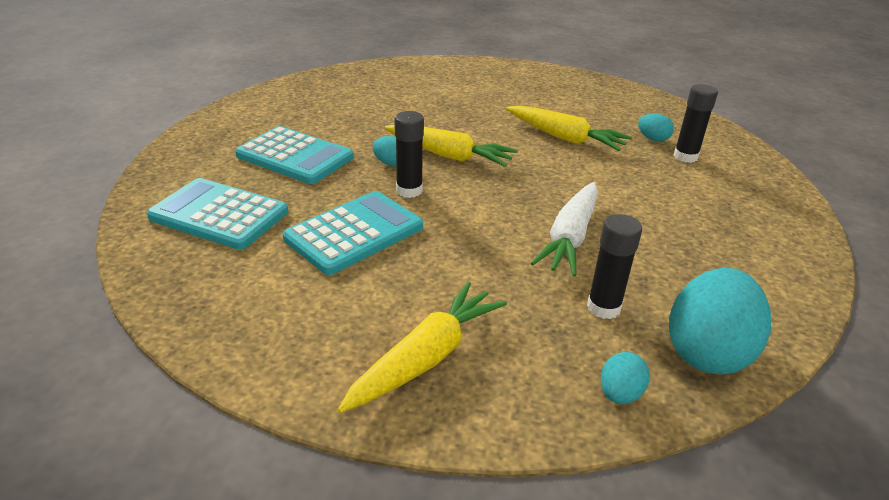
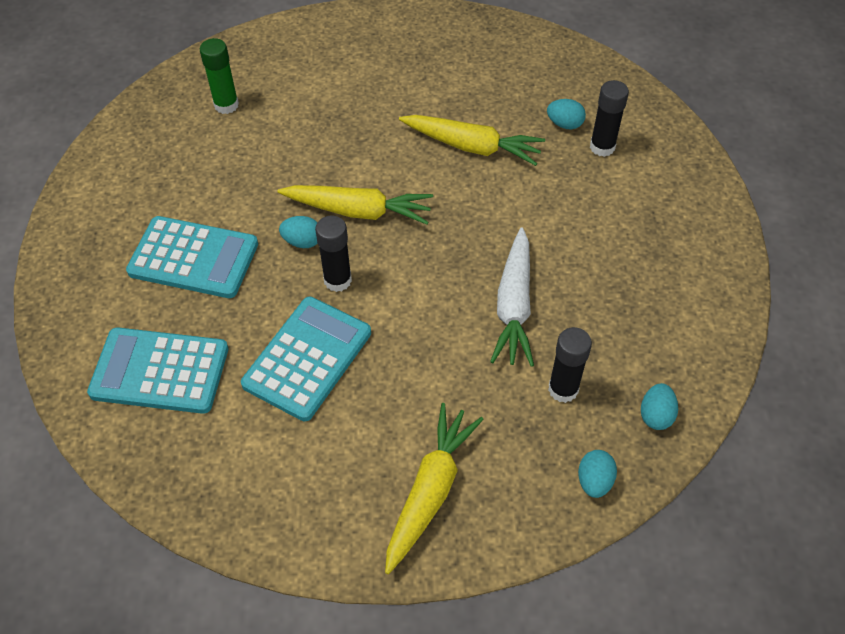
camera: 15 degrees left, 20 degrees up
(373, 87) = (226, 105): none -> green glue stick
(707, 352) = (656, 415): turquoise egg -> turquoise egg, size x0.47

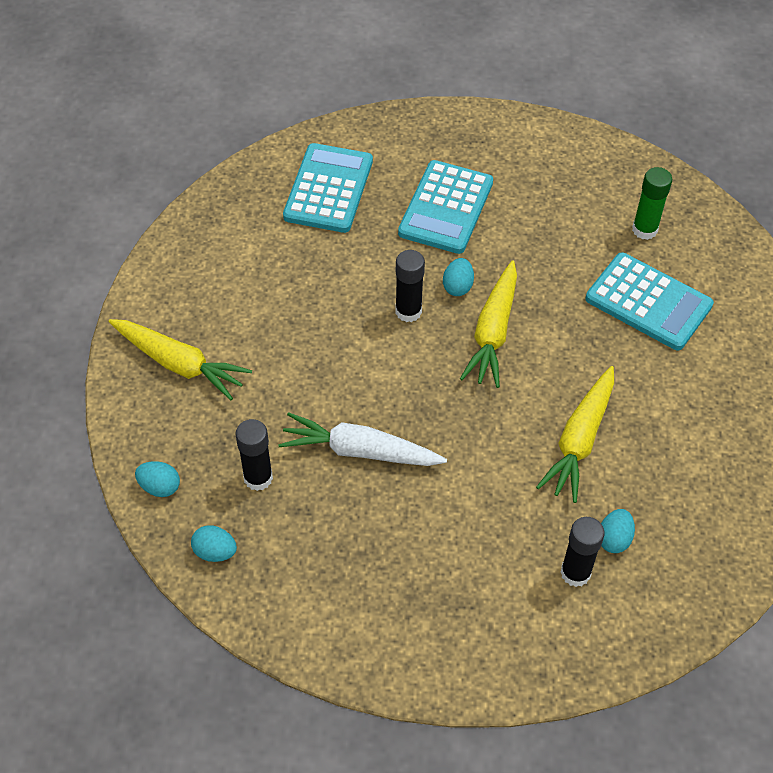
camera: 95 degrees right, 0 degrees up
(307, 358) = (325, 286): turquoise calculator -> turquoise calculator (648, 302)

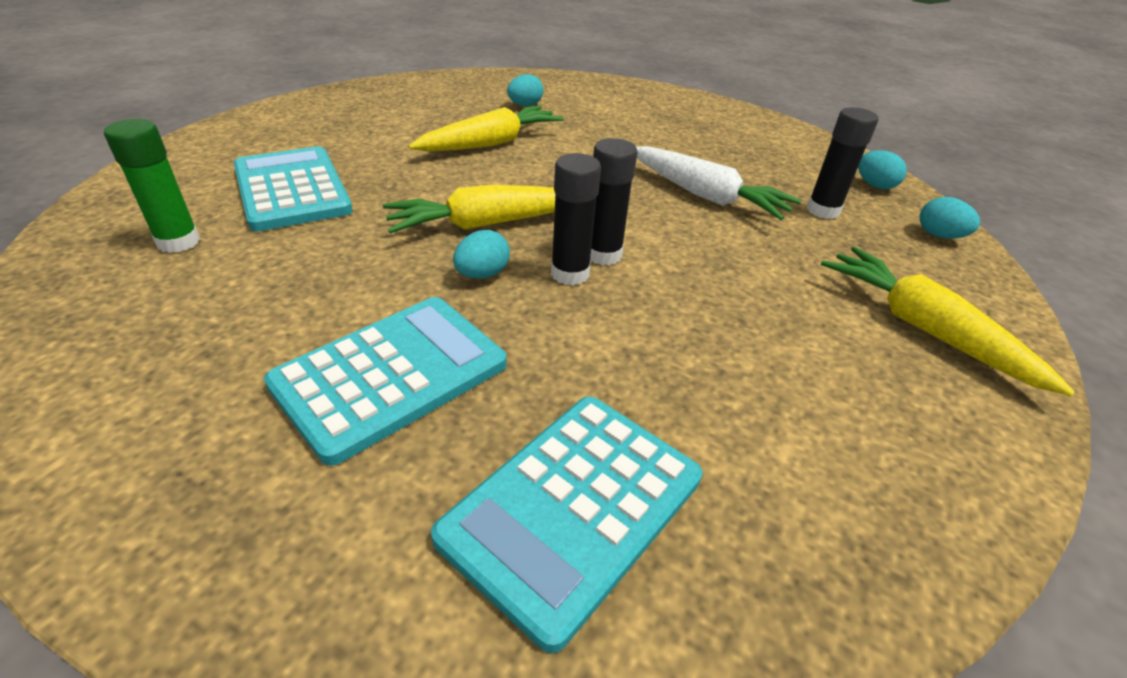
camera: 155 degrees left, 15 degrees down
(493, 332) = (487, 223): yellow carrot -> yellow carrot turned 150 degrees counterclockwise
(575, 573) = (570, 103): black glue stick -> black glue stick (603, 254)

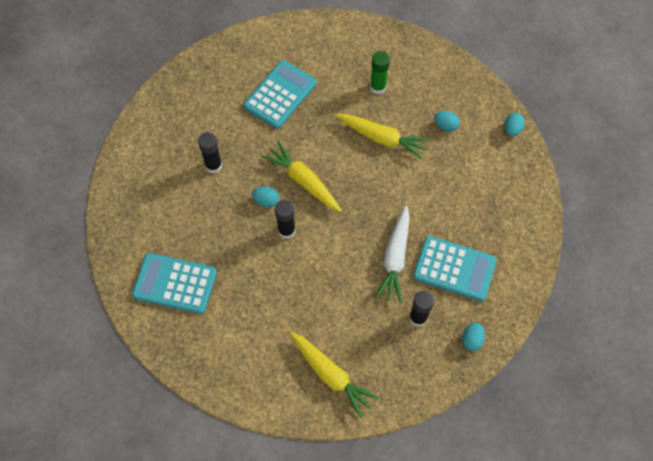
camera: 65 degrees right, 25 degrees up
(179, 242) = (222, 92): green glue stick -> green glue stick (378, 87)
(391, 375) = (197, 207): turquoise calculator -> turquoise calculator (454, 269)
(603, 254) = (309, 236): black glue stick -> black glue stick (213, 165)
(924, 329) = (331, 375): yellow carrot -> yellow carrot turned 105 degrees clockwise
(939, 235) = (428, 378): turquoise egg -> turquoise egg (512, 129)

